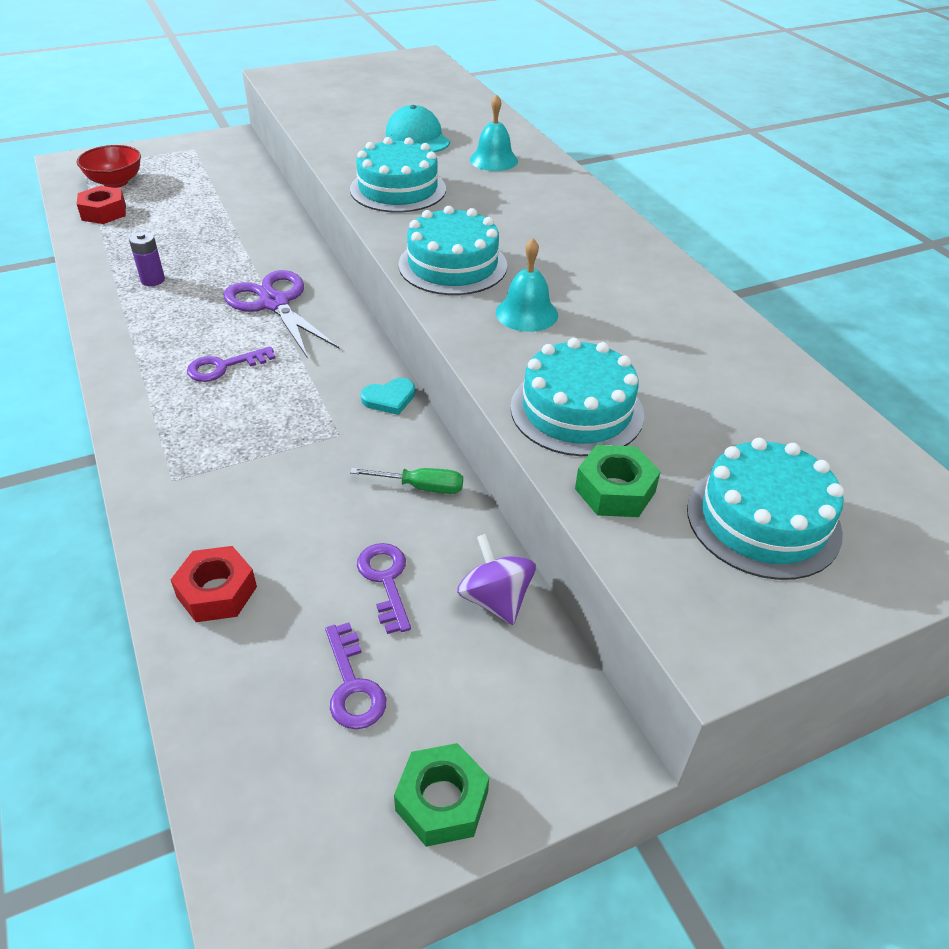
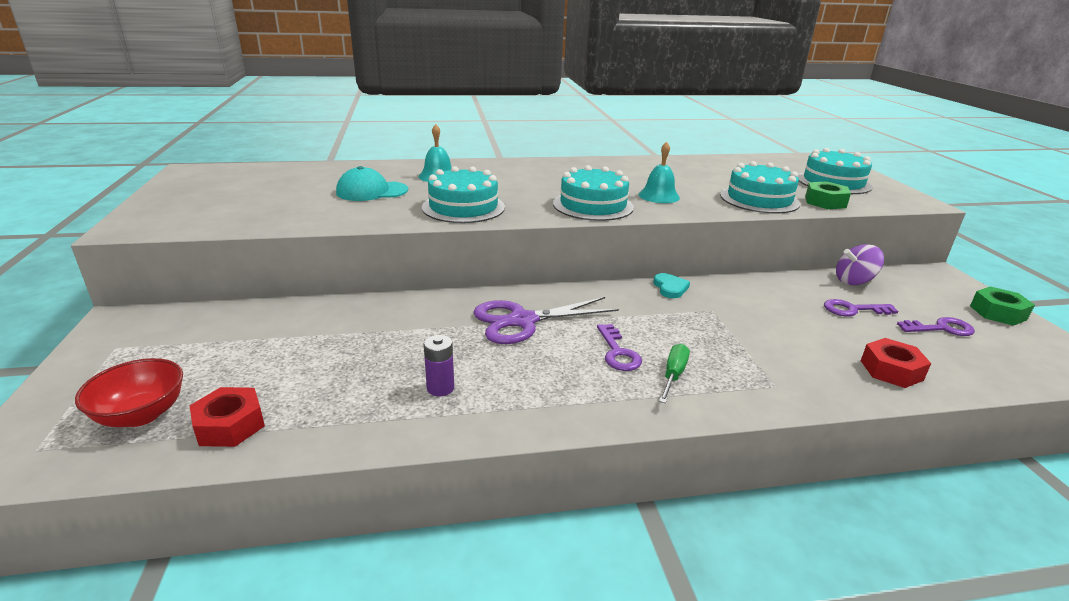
camera: 75 degrees left, 15 degrees down
(421, 487) = (764, 289): green screwdriver -> green screwdriver (673, 375)

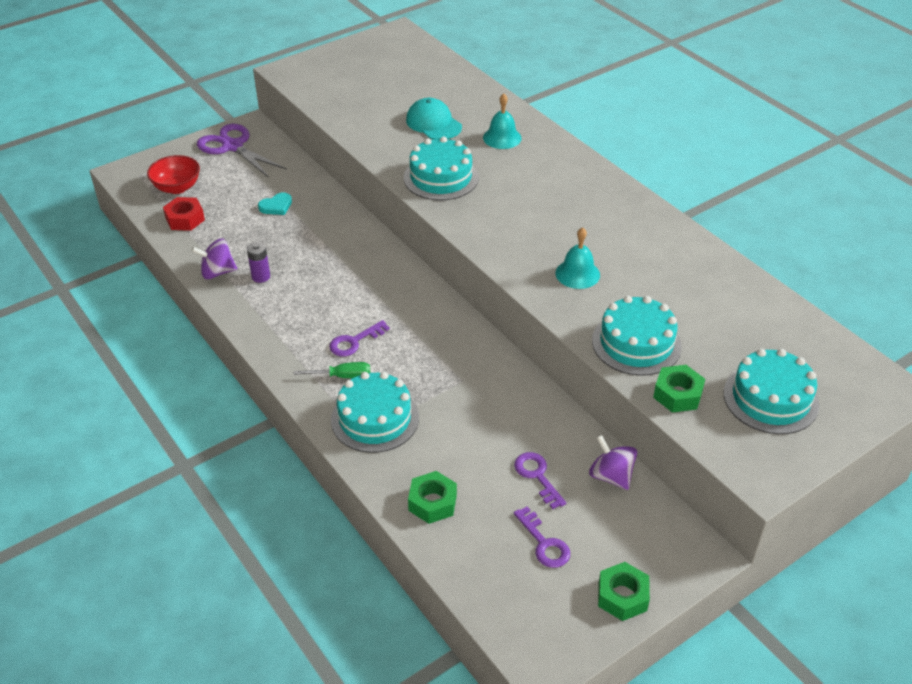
camera: 65 degrees right, 15 degrees up
(392, 423) = (217, 272): none -> purple spinning top
(522, 321) = (366, 283): purple scissors -> purple scissors (232, 146)
(593, 205) = (510, 241): turquoise cake -> turquoise cake (375, 418)
(670, 288) = (486, 347): turquoise heart -> turquoise heart (276, 206)
(891, 370) = (432, 502): red nut -> green nut

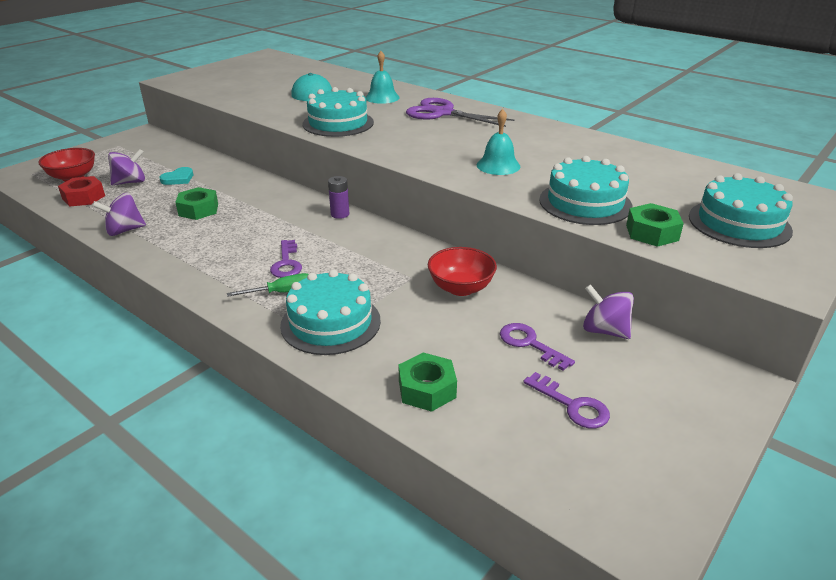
camera: 15 degrees left, 10 degrees down
(230, 204) = (130, 182): none -> purple spinning top
(232, 146) = (127, 146): purple scissors -> purple scissors (442, 113)
(261, 276) = (172, 228): purple battery -> purple battery (340, 214)
(354, 342) = (286, 263): purple key -> purple key turned 45 degrees counterclockwise
(502, 402) = (461, 288): none -> red bowl
(622, 596) = (690, 442): green nut -> green nut (198, 210)

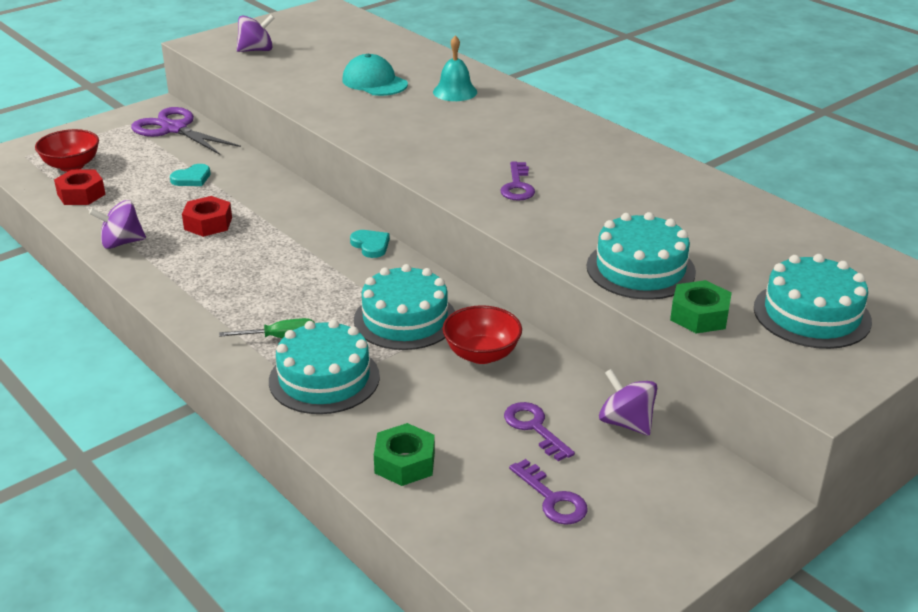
camera: 10 degrees right, 0 degrees up
(130, 182) = (136, 178): purple spinning top -> purple spinning top (256, 50)
(198, 210) = (208, 223): green nut -> red nut
(286, 263) = (293, 303): purple key -> purple key (517, 186)
(338, 123) = (387, 128): turquoise cake -> turquoise cake (405, 319)
(340, 214) = (371, 245): purple battery -> turquoise heart
(442, 113) = (523, 123): purple scissors -> purple scissors (174, 129)
(498, 165) = (560, 208): turquoise bell -> none

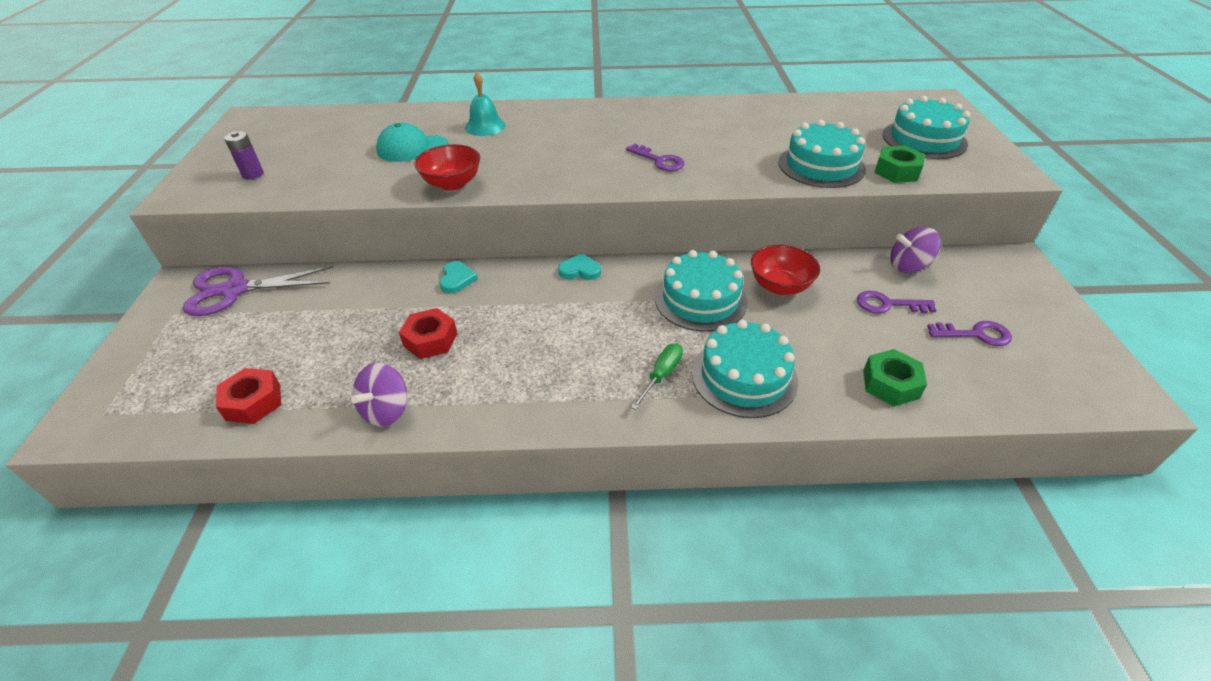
camera: 50 degrees left, 10 degrees up
(71, 166) = (185, 386): red bowl -> red bowl (452, 184)
(192, 178) = (340, 317): turquoise heart -> turquoise heart (457, 279)
(256, 50) = (253, 174): purple spinning top -> purple battery

